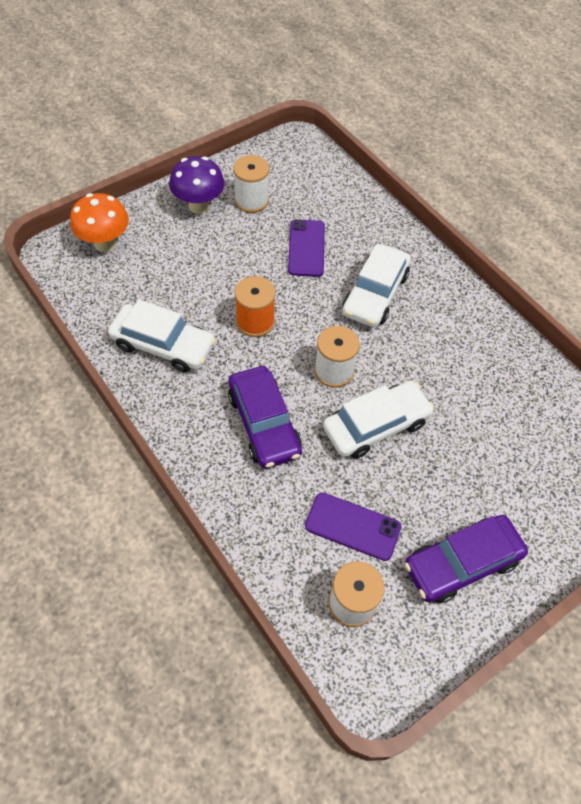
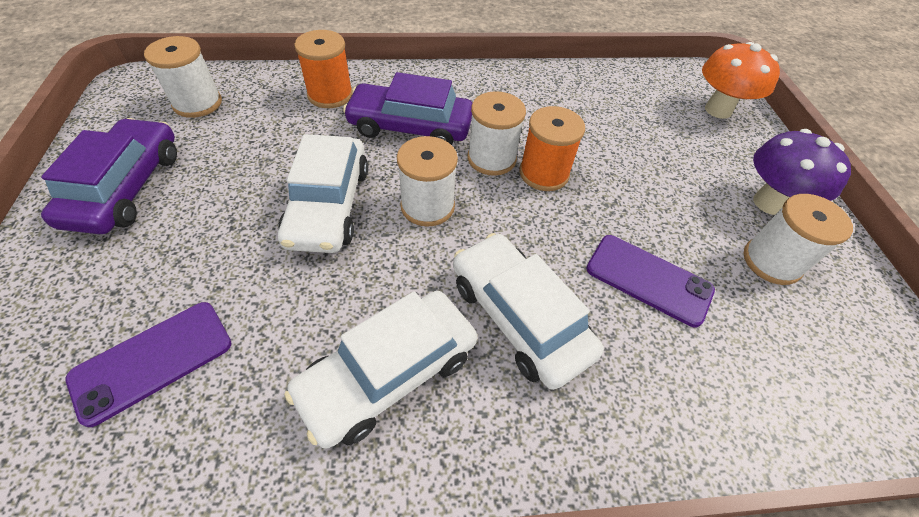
camera: 120 degrees right, 5 degrees down
(163, 345) = (553, 101): white car -> white car (388, 373)
(262, 356) = (491, 158): none -> white spool
(266, 506) = (330, 95): none -> orange spool
(352, 526) = (252, 134): purple phone -> purple phone (153, 360)

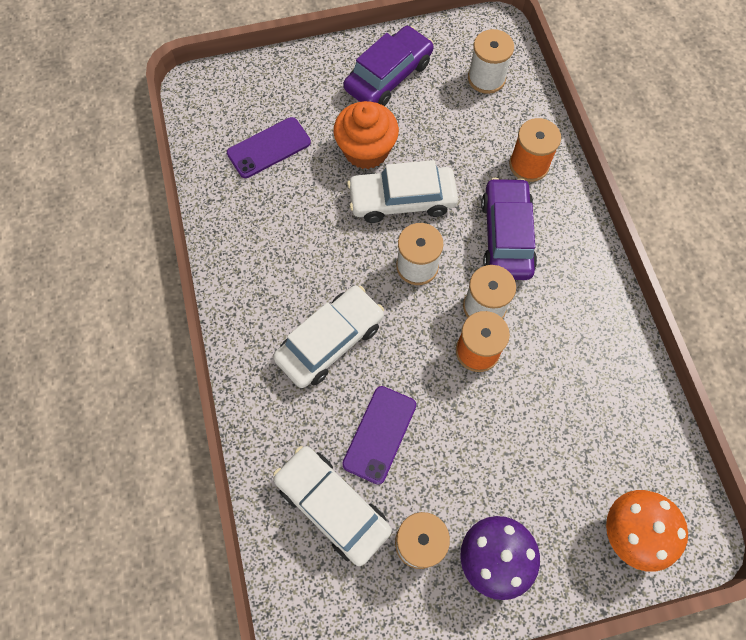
camera: 85 degrees right, 15 degrees up
(126, 187) = (388, 76): purple car -> purple car turned 45 degrees counterclockwise
(153, 360) = (269, 148): purple phone -> purple phone turned 75 degrees counterclockwise
(232, 230) = (366, 150): none -> orange cupcake
(388, 373) = (278, 269): white car -> white car (332, 506)

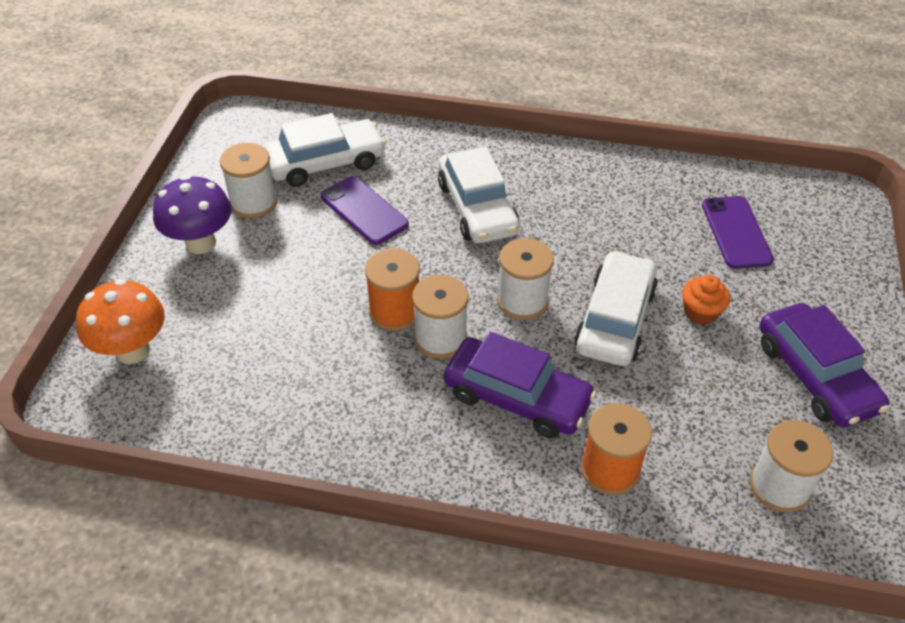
camera: 115 degrees right, 20 degrees down
(366, 150) = (700, 312): orange cupcake -> orange cupcake, size x0.57

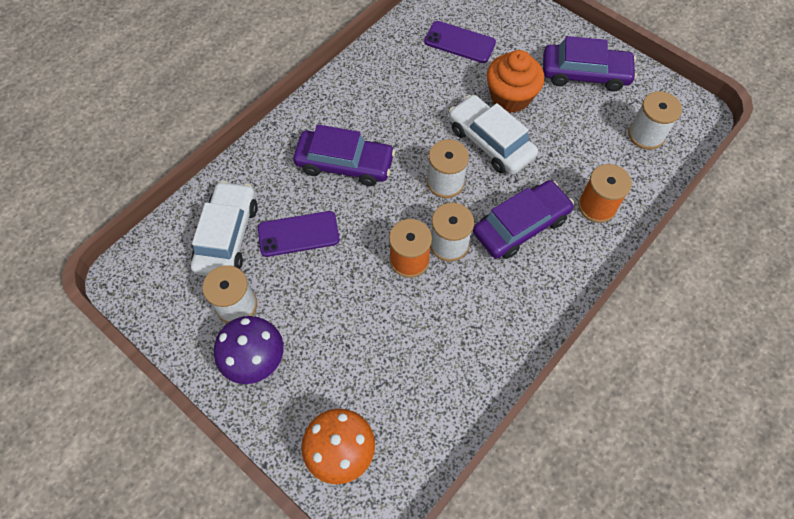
camera: 60 degrees left, 15 degrees up
(477, 208) = (344, 164): white car -> purple car
(700, 312) = (510, 97): orange cupcake -> orange cupcake, size x1.75

